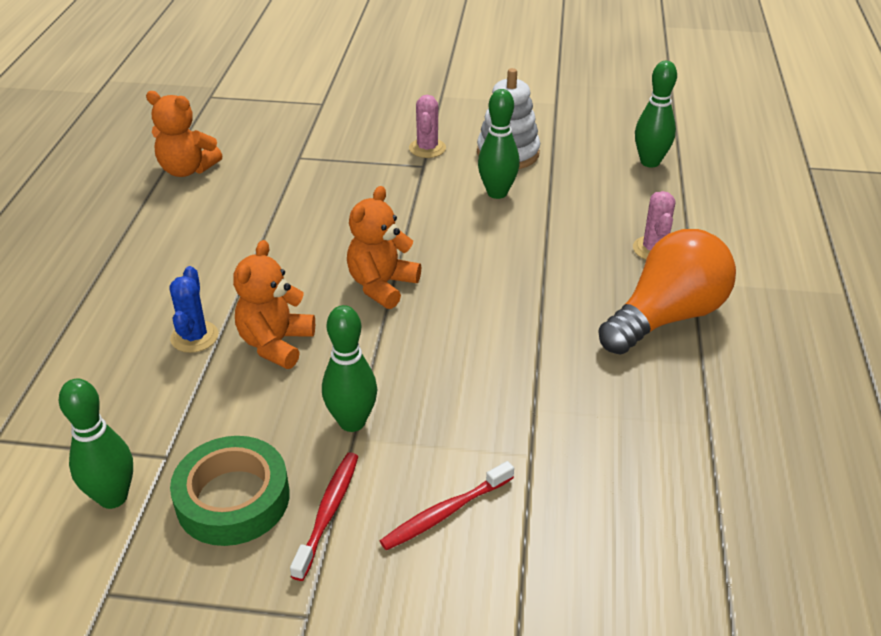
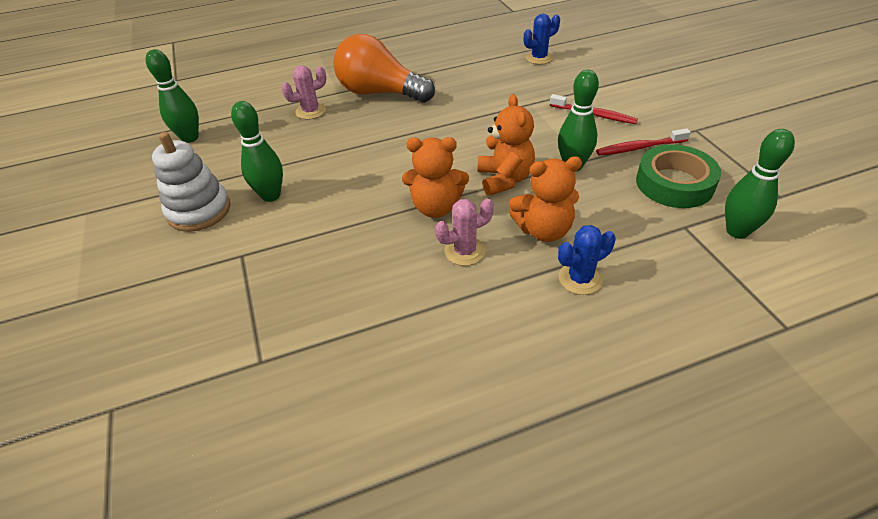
camera: 115 degrees left, 5 degrees up
(187, 170) = (336, 465): orange teddy bear -> orange teddy bear (504, 179)
(427, 148) = (206, 265): pink cactus -> pink cactus (464, 251)
(679, 545) = (539, 58): none -> blue cactus

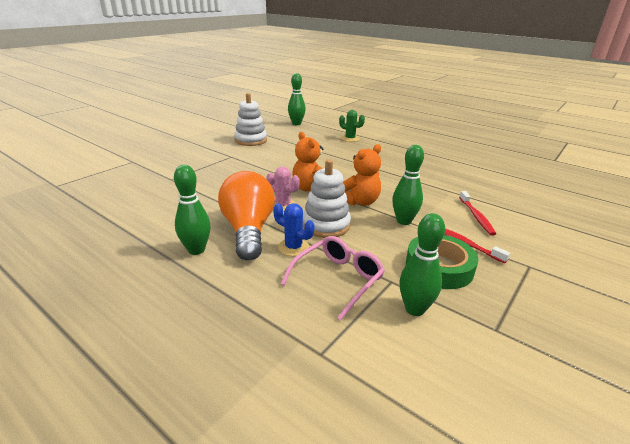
camera: 55 degrees right, 15 degrees down
(271, 195) = (276, 150): green bowling pin -> green bowling pin (196, 250)
(311, 111) = (350, 139): pink cactus -> green cactus
(380, 93) = (391, 148): orange light bulb -> orange light bulb (248, 230)
(539, 58) = (512, 182): blue cactus -> none
(543, 230) = (326, 225): orange teddy bear -> white stacking toy
(665, 265) = (338, 279): none -> pink glasses

